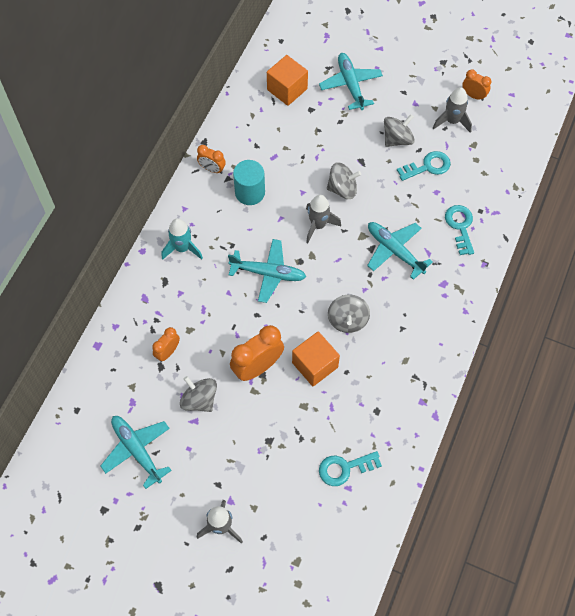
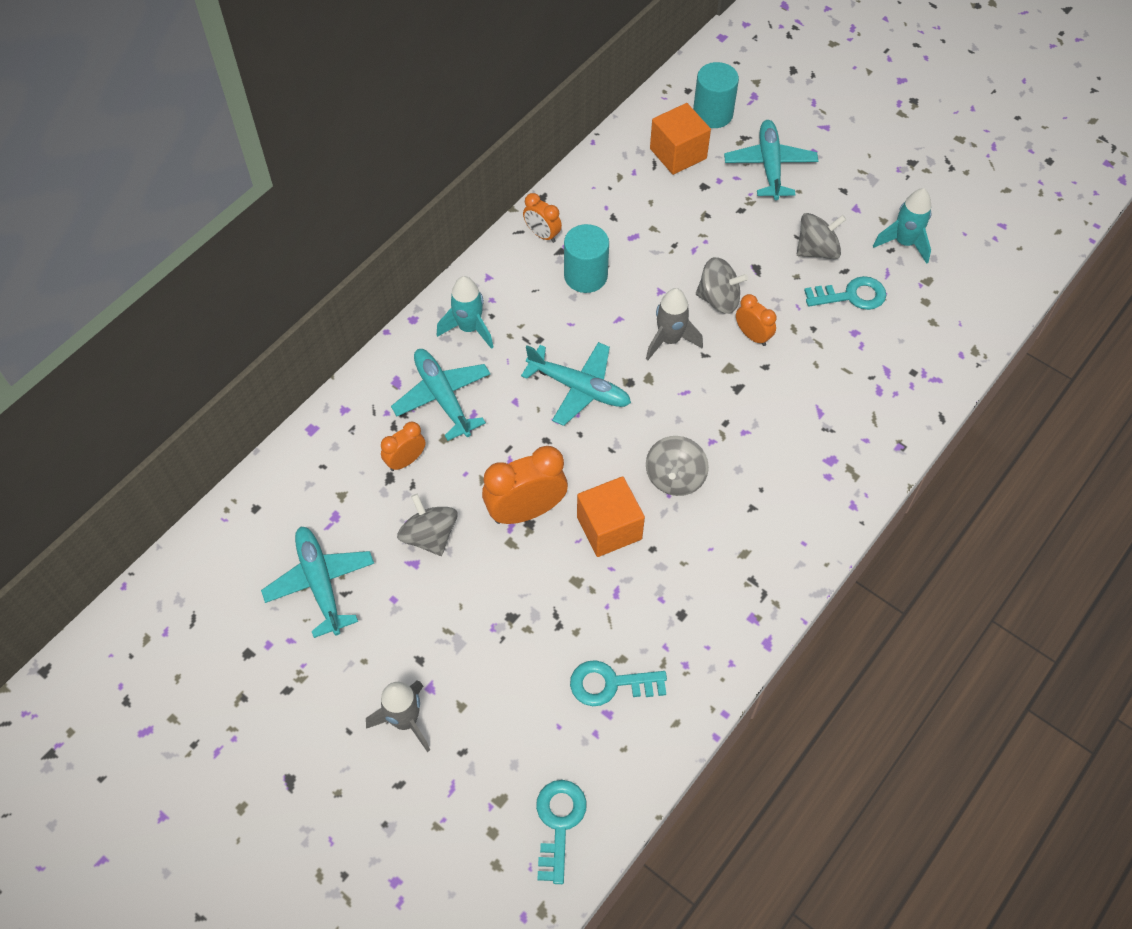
camera: 15 degrees right, 5 degrees down
(302, 55) = (712, 114): none -> turquoise cylinder
(395, 251) = (771, 399): turquoise plane -> turquoise plane (443, 397)
(452, 121) = (904, 243): grey rocket -> turquoise rocket
(460, 226) = (877, 387): turquoise key -> turquoise key (558, 823)
(473, 95) = (944, 215): orange clock -> orange clock (752, 336)

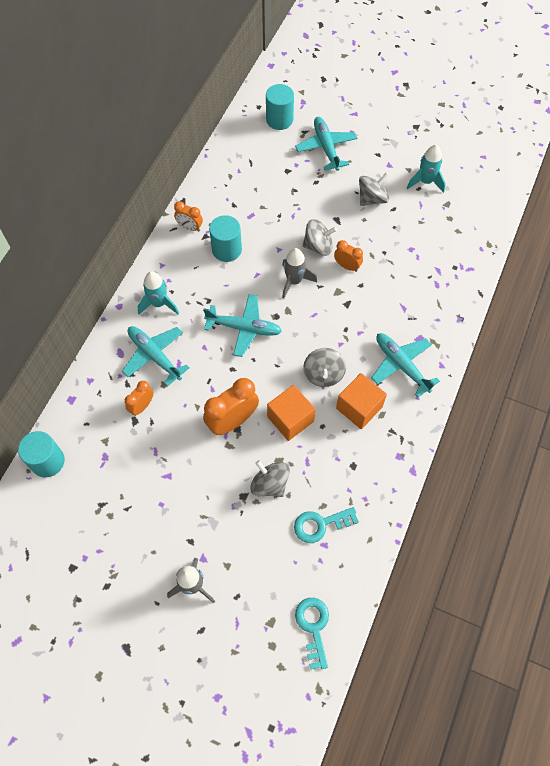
camera: 15 degrees left, 5 degrees up
(256, 503) = (47, 461): none -> turquoise cylinder
(320, 584) = (108, 506): turquoise plane -> turquoise plane (401, 365)
(430, 536) = (173, 454): grey spinning top -> grey spinning top (270, 484)
(678, 153) = (264, 152): orange cube -> orange cube (359, 407)
(851, 295) = (402, 225): turquoise key -> none

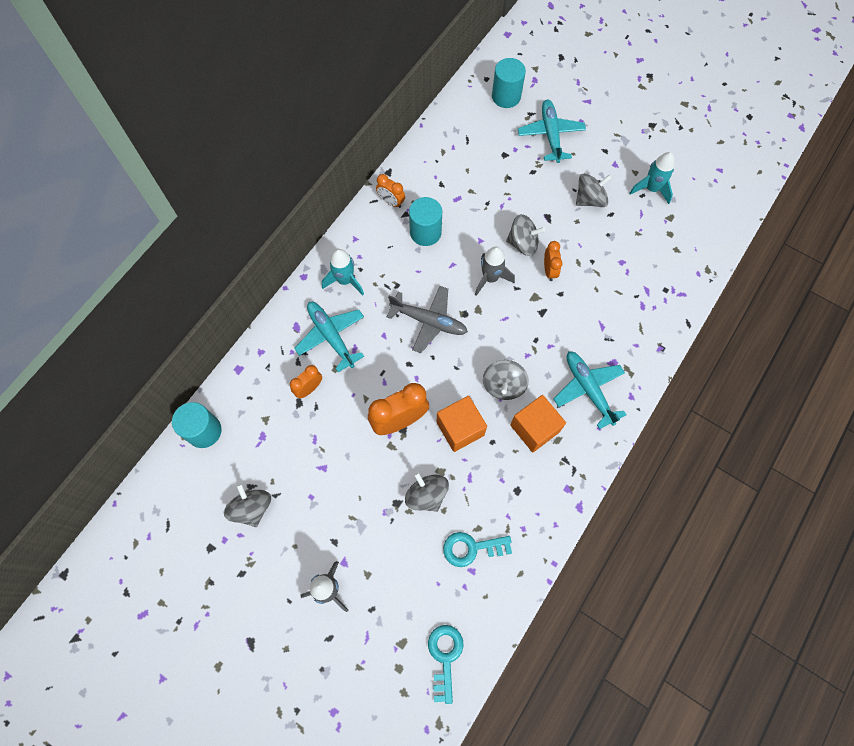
camera: 10 degrees right, 5 degrees up
(106, 524) = (252, 508): none -> grey spinning top
(244, 328) = (428, 321): turquoise plane -> grey plane
(347, 266) = (549, 270): orange clock -> orange clock turned 45 degrees clockwise

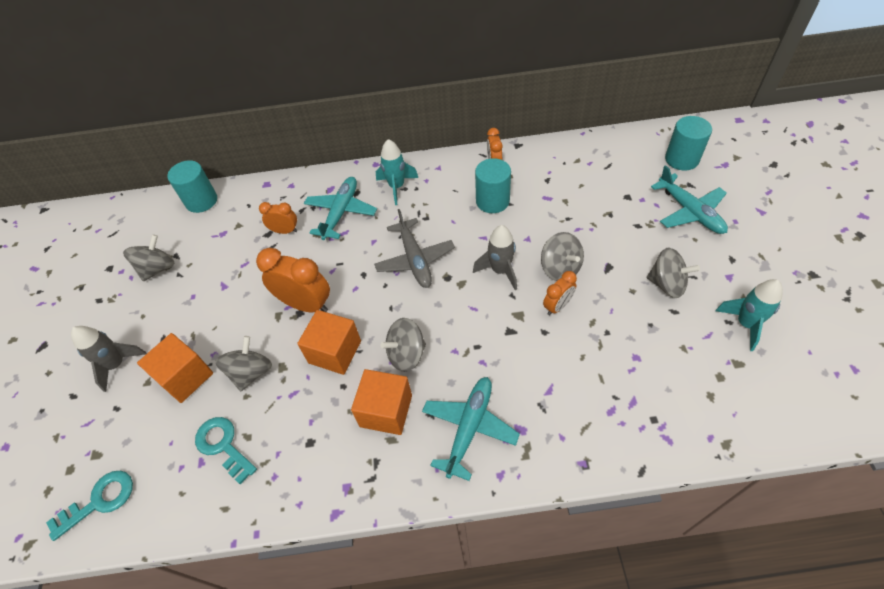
camera: 55 degrees right, 15 degrees down
(388, 543) = (185, 377): none -> orange cube
(550, 135) = (689, 211): turquoise plane -> turquoise plane turned 105 degrees clockwise

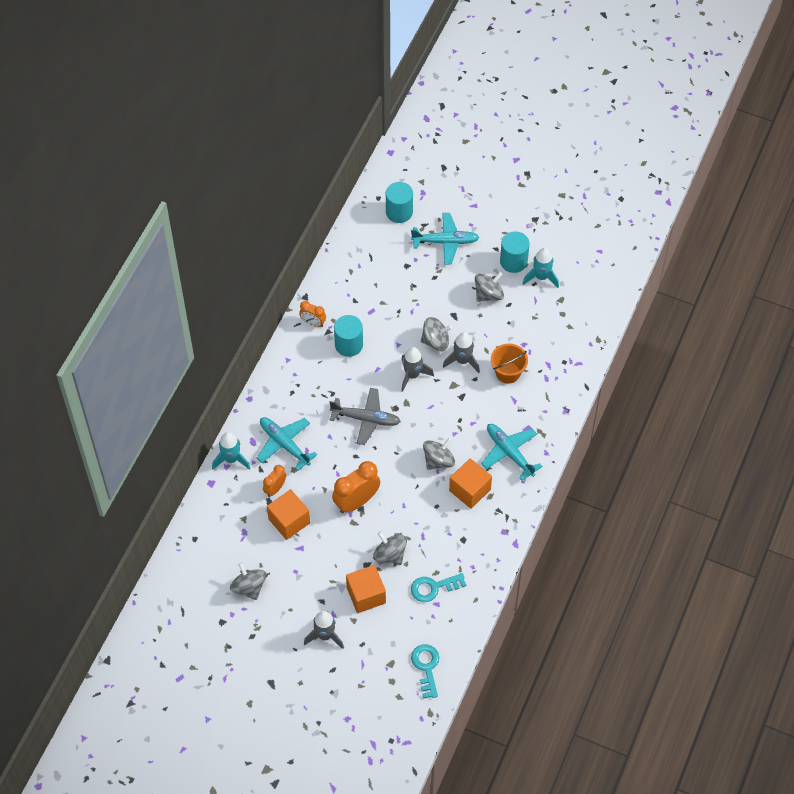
camera: 65 degrees left, 5 degrees up
(201, 201) = (194, 536): turquoise cylinder -> turquoise cylinder (513, 261)
(335, 352) = (408, 500): orange cube -> orange cube (289, 521)
(397, 187) = (286, 396): turquoise rocket -> turquoise rocket (231, 459)
(406, 354) = (438, 460): grey spinning top -> grey spinning top turned 135 degrees counterclockwise
(557, 306) = (462, 361): orange clock -> grey rocket
(582, 362) = (508, 372): none -> orange bucket

